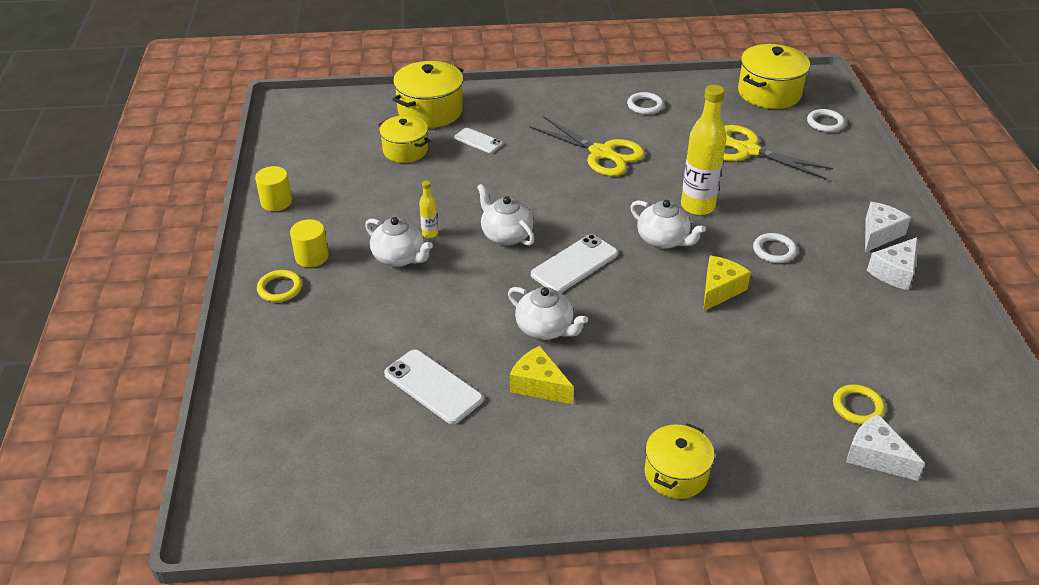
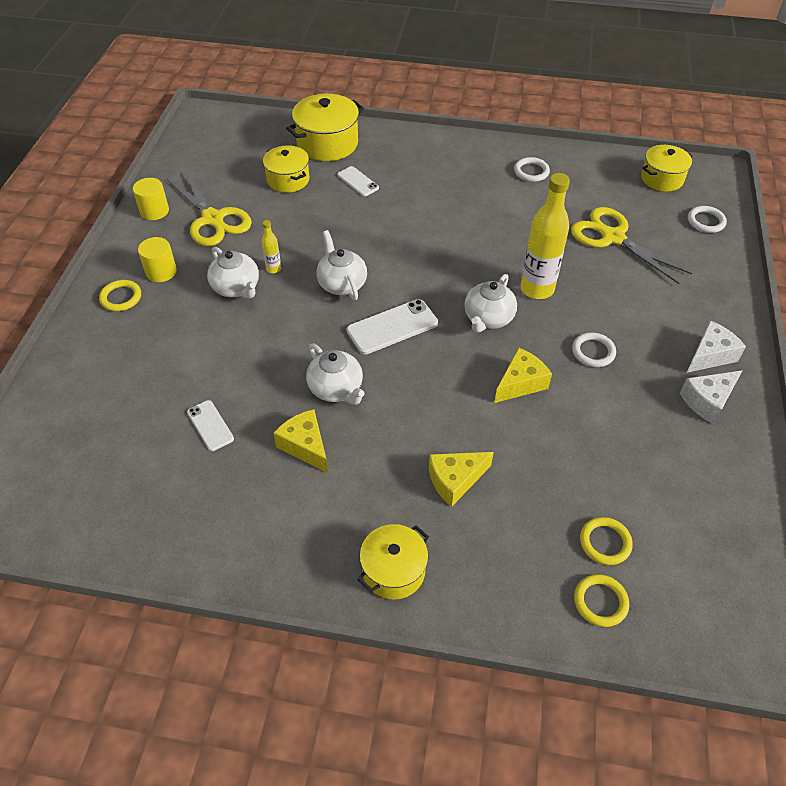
camera: 15 degrees right, 10 degrees up
(433, 386) = (210, 425): white phone -> white phone, size x0.61
(601, 153) = (467, 215): yellow scissors -> yellow scissors (212, 219)
(663, 240) = (488, 318): white teapot -> white teapot turned 60 degrees clockwise
(697, 385) = (455, 480): none -> yellow cheese
(769, 93) = (662, 179): yellow pot -> yellow pot, size x0.66
(876, 456) = (600, 602): white cheese -> yellow ring

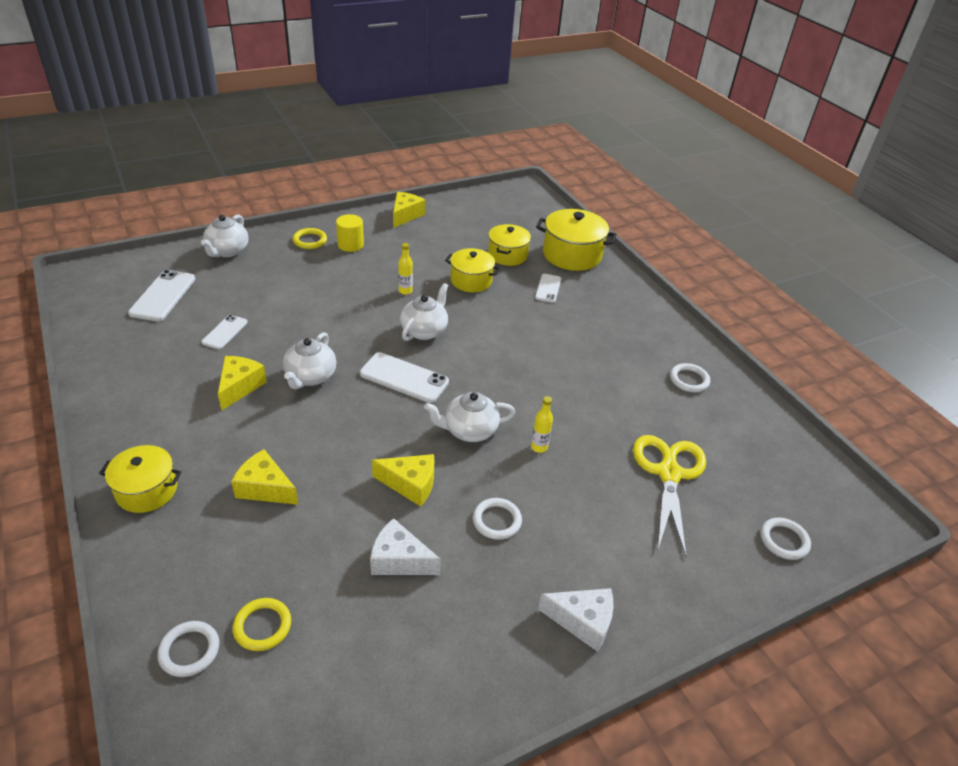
camera: 50 degrees right, 10 degrees down
(96, 454) = (163, 296): none -> white phone
(154, 211) = (405, 215): yellow cylinder -> yellow cheese
(212, 219) = (426, 242): yellow scissors -> none
(236, 288) = (368, 283): white teapot -> white teapot (227, 251)
(537, 289) = (539, 447): yellow bottle -> yellow bottle, size x0.45
(600, 602) = (189, 650): yellow ring -> white ring
(662, 179) = (804, 477): yellow pot -> yellow pot (471, 281)
(707, 401) = (513, 644): white cheese -> white cheese (399, 560)

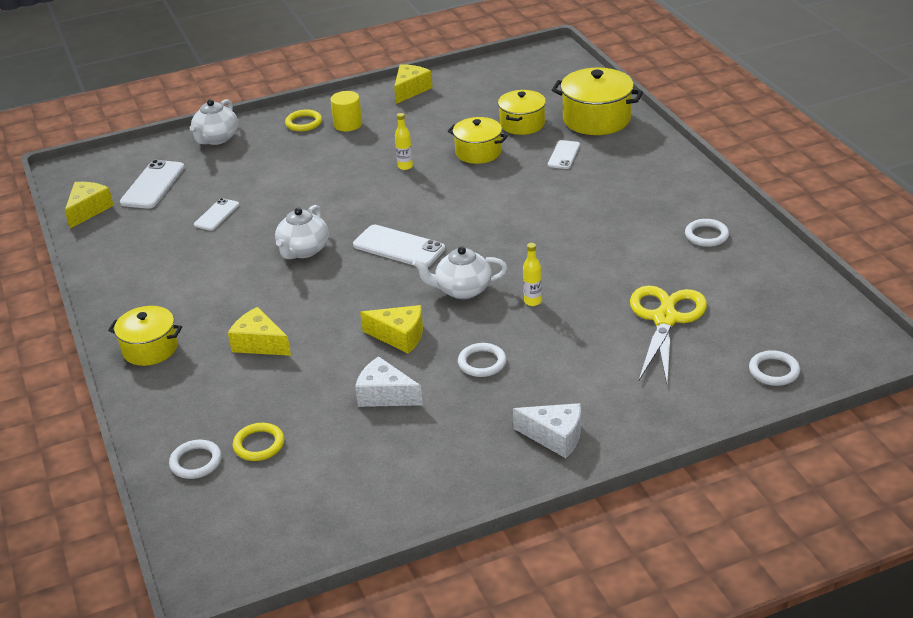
camera: 10 degrees right, 5 degrees down
(240, 386) = (233, 262): yellow cheese -> yellow cheese (88, 210)
(424, 330) = (423, 203): white teapot -> none

